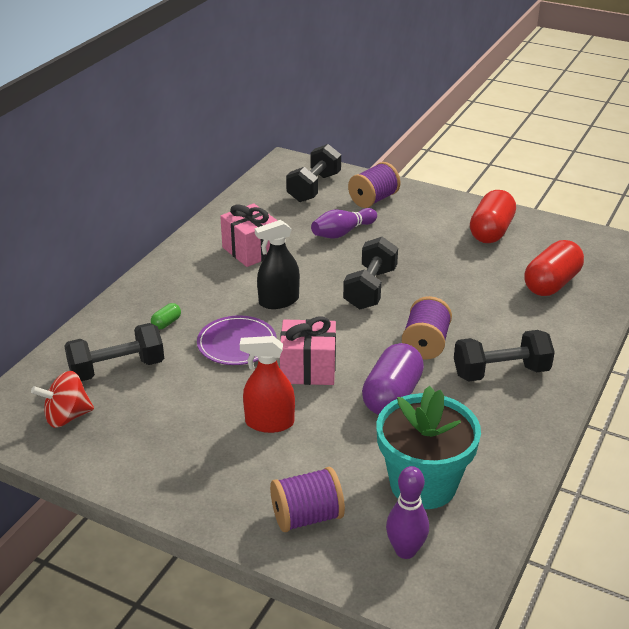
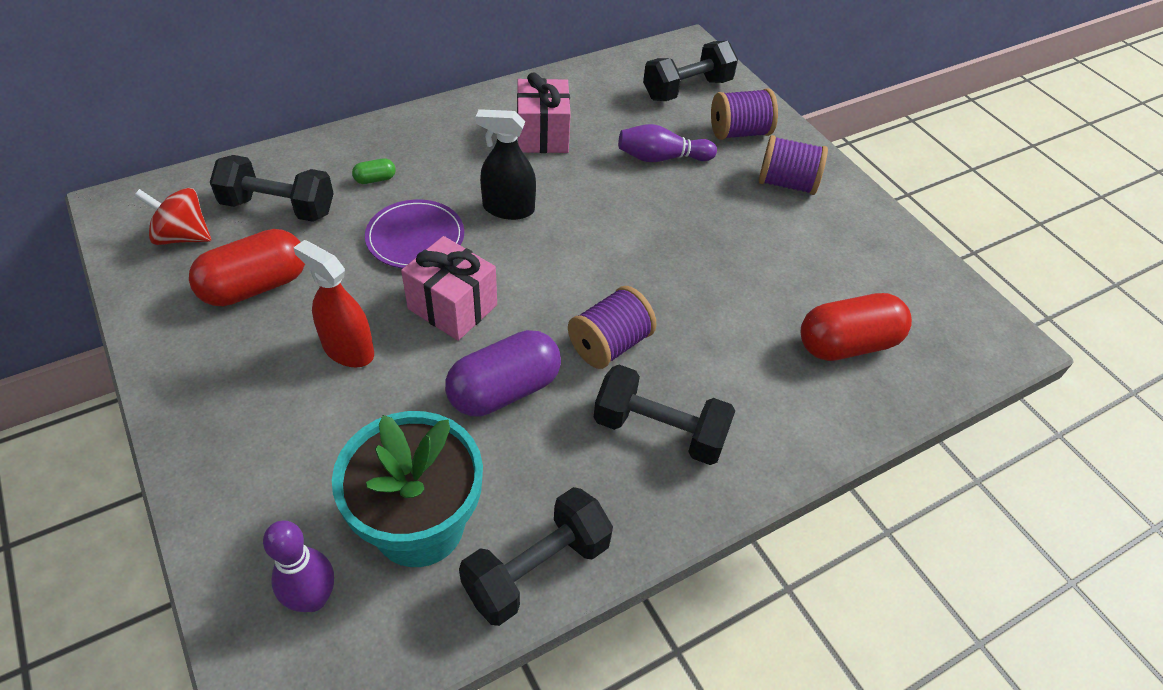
camera: 30 degrees right, 15 degrees up
(307, 517) = (264, 487): purple spool -> purple spool (786, 183)
(370, 288) = (621, 242): black dumbbell -> black dumbbell (537, 569)
(491, 231) = (840, 236): red capsule -> red capsule (255, 286)

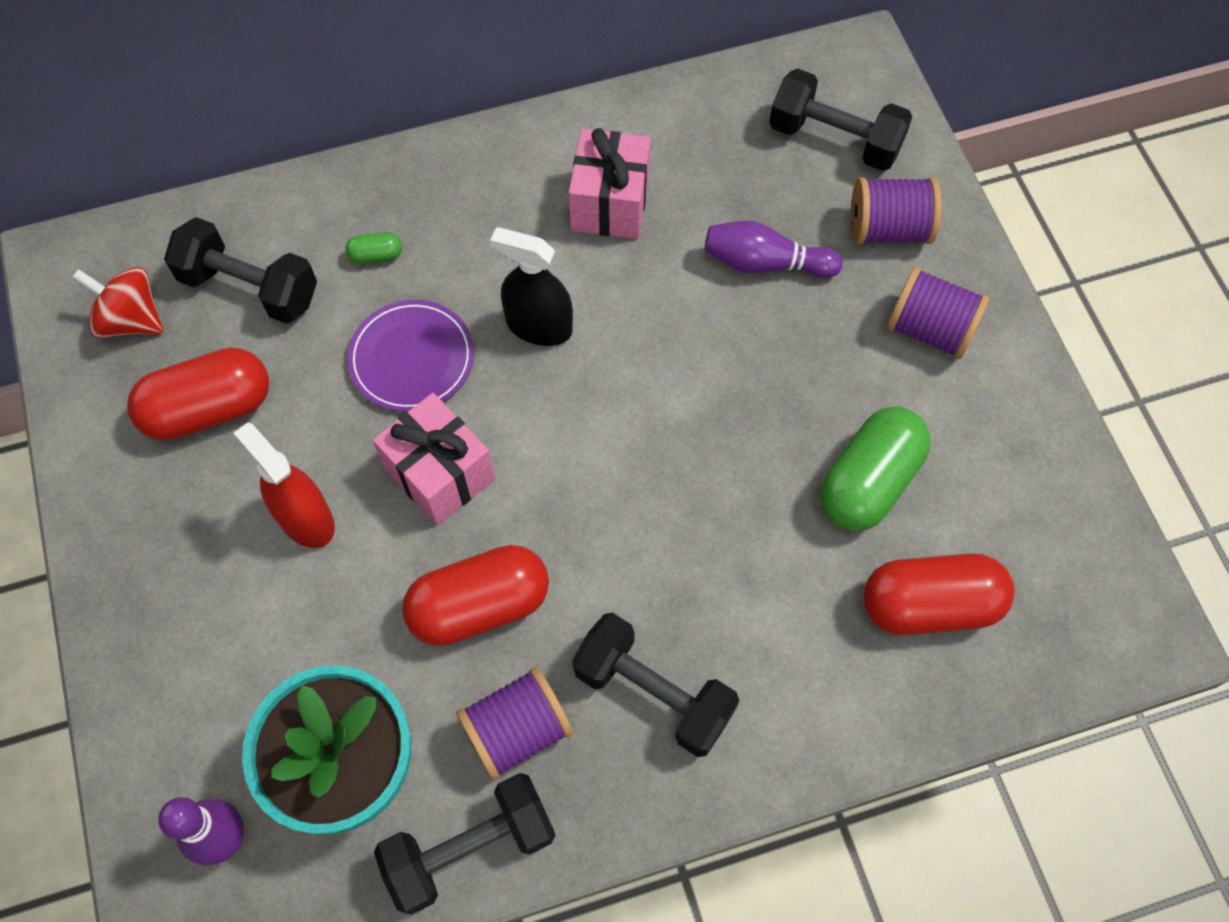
camera: 15 degrees right, 15 degrees up
(504, 390) = (479, 606): purple capsule -> red capsule
(609, 345) = (622, 559): purple spool -> purple spool (517, 731)
(687, 89) = (834, 139): black dumbbell -> black dumbbell turned 45 degrees clockwise
(776, 274) = (868, 482): none -> green capsule

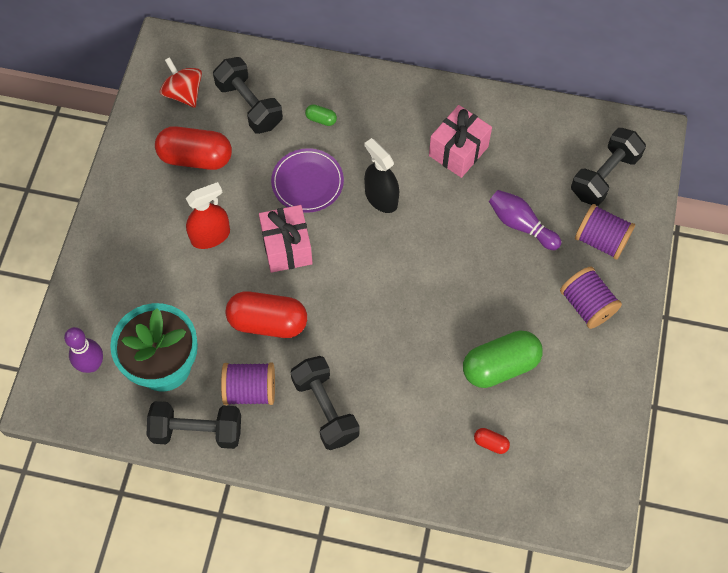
camera: 30 degrees right, 0 degrees up
(305, 519) = (210, 236): red spray bottle -> red spray bottle turned 75 degrees clockwise
(834, 139) = (604, 176): black dumbbell -> black dumbbell turned 75 degrees clockwise
(929, 605) = (490, 443): red capsule -> red capsule, size x0.43

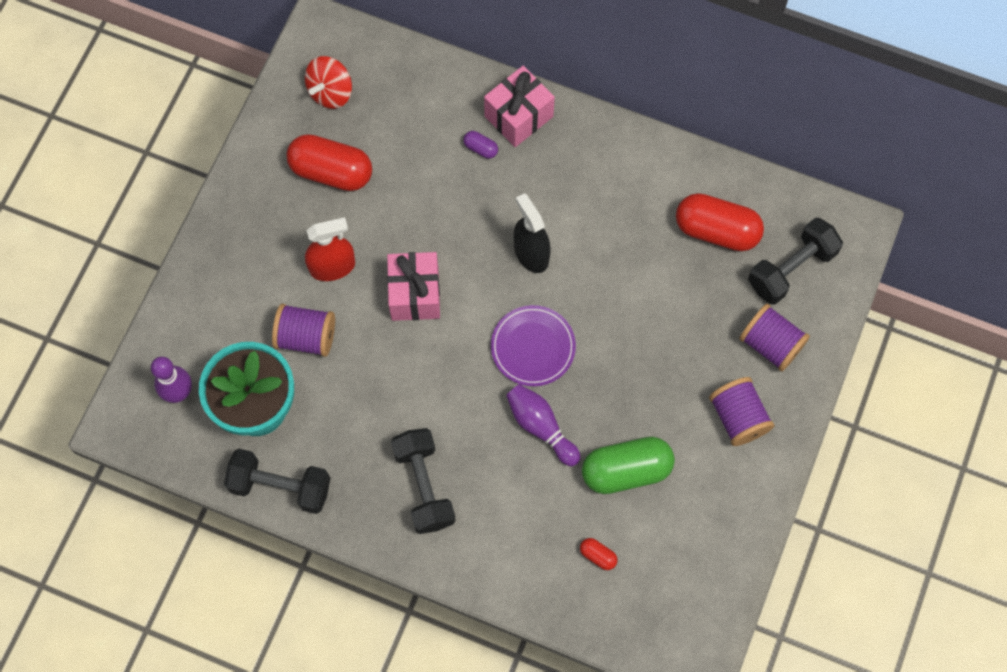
camera: 10 degrees right, 5 degrees up
(183, 93) = (330, 92): red spinning top -> red spinning top turned 120 degrees counterclockwise
(249, 105) = (402, 118): black dumbbell -> none
(250, 390) = (345, 451): purple spool -> purple spool (306, 337)
(267, 322) = (378, 377): red capsule -> red capsule (716, 231)
(307, 182) = (451, 221): purple plate -> purple plate (533, 347)
(321, 119) = (480, 148): green capsule -> purple capsule
(458, 151) = (629, 212): pink gift -> pink gift (518, 116)
(521, 225) = (683, 311): purple bowling pin -> purple bowling pin (541, 427)

